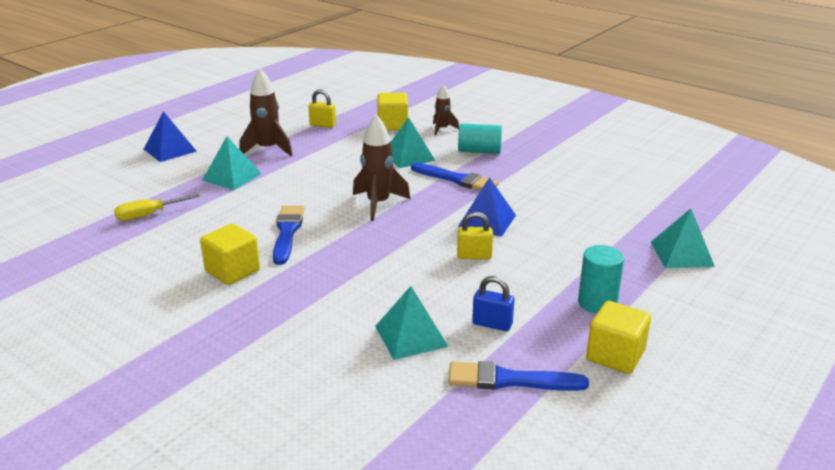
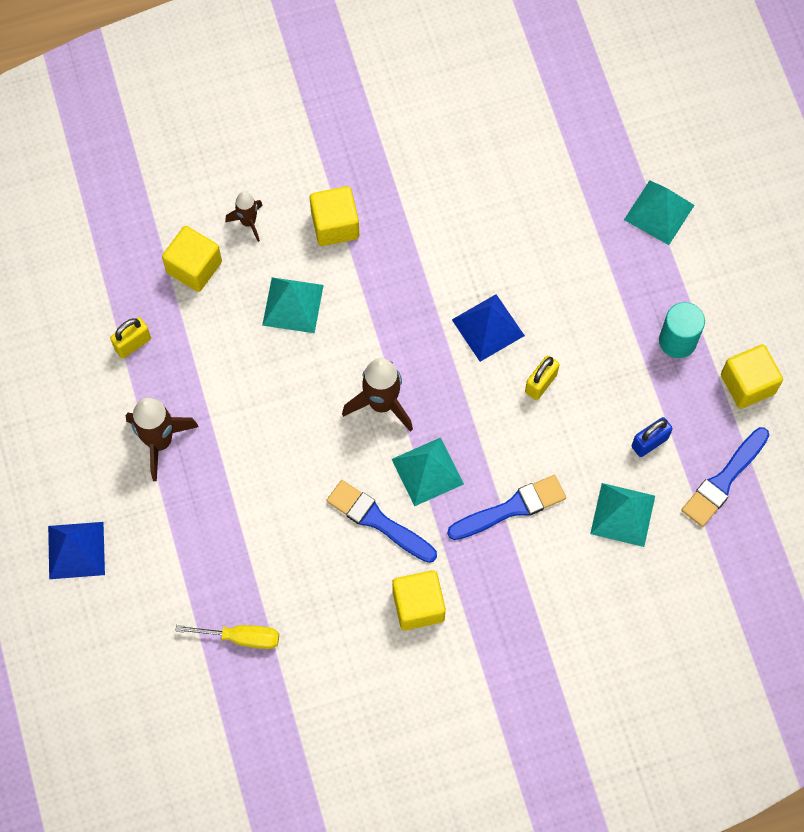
camera: 55 degrees left, 40 degrees up
(149, 215) = (241, 637): yellow screwdriver -> yellow screwdriver turned 90 degrees counterclockwise
(232, 176) = (206, 514): turquoise pyramid -> turquoise pyramid (427, 471)
(457, 179) = (384, 294): blue brush -> blue brush (511, 508)
(479, 151) = (335, 225): turquoise cylinder -> yellow cube

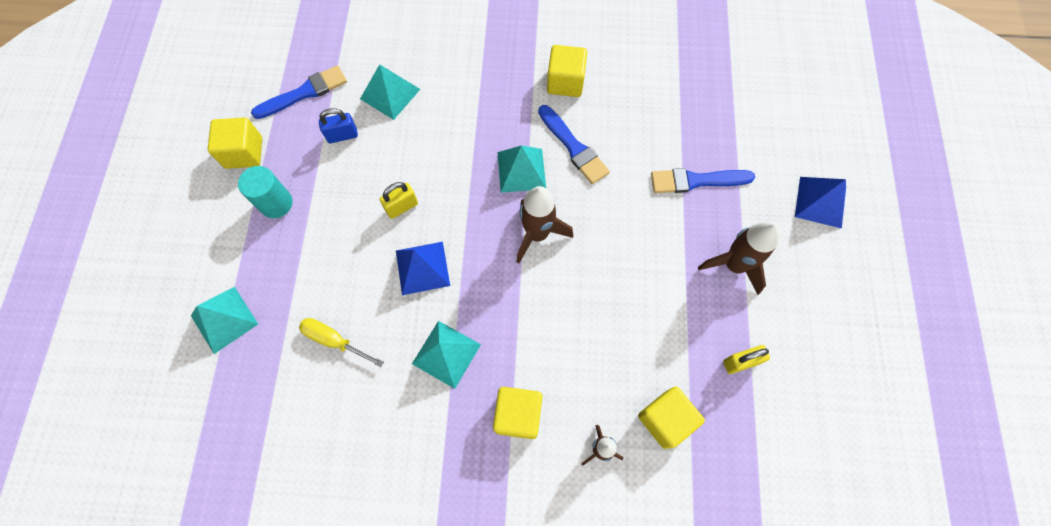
camera: 160 degrees left, 0 degrees up
(241, 637) = (703, 102): yellow screwdriver -> yellow screwdriver (335, 341)
(293, 305) = (583, 348): turquoise pyramid -> turquoise pyramid (446, 354)
(511, 508) = (469, 124): blue brush -> blue brush (696, 181)

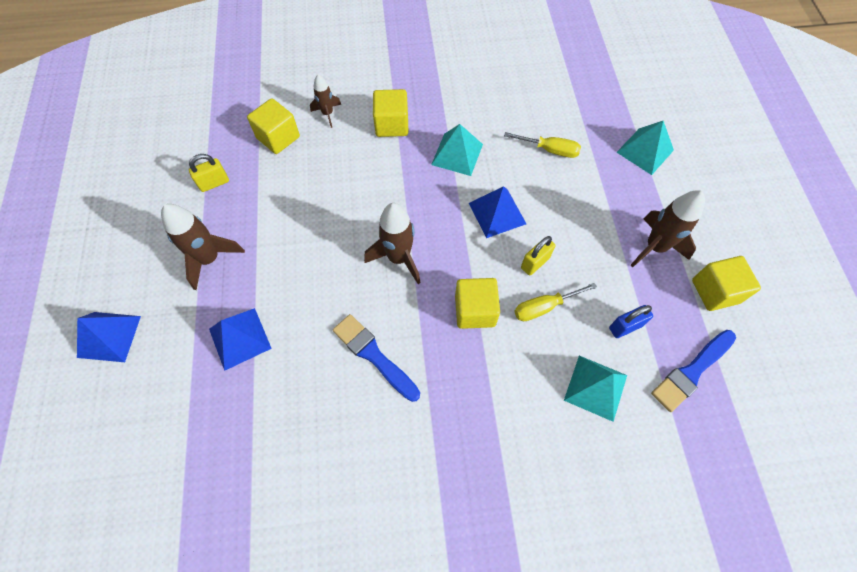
camera: 170 degrees right, 5 degrees down
(276, 203) = (655, 247): turquoise cylinder -> brown rocket
(408, 164) = (544, 307): none -> yellow screwdriver
(521, 170) = (426, 319): turquoise pyramid -> none
(565, 82) = (393, 441): yellow cube -> yellow cube (475, 311)
(696, 181) = (239, 338): blue brush -> blue pyramid

